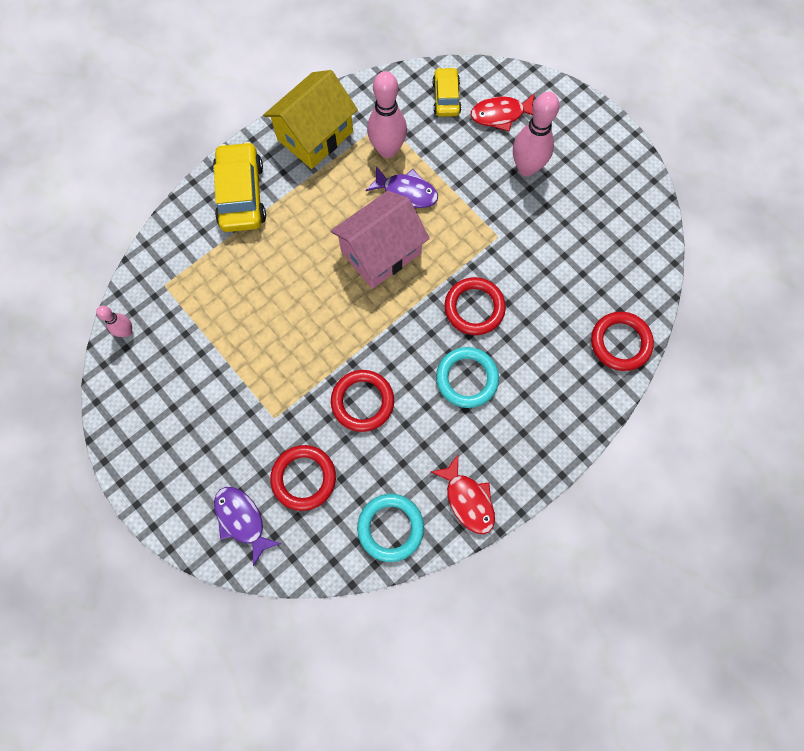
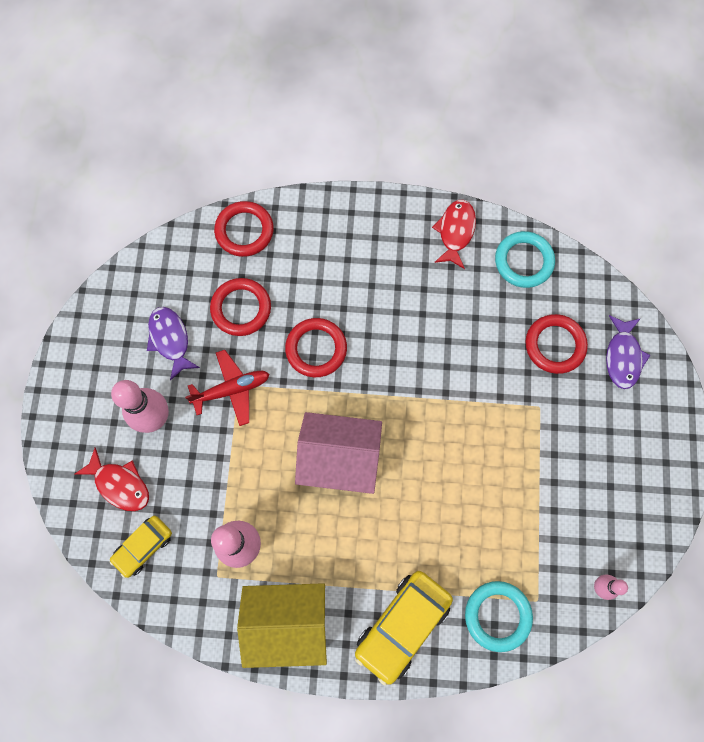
camera: 135 degrees left, 0 degrees up
(362, 401) = (464, 358): red ring -> red ring (241, 308)
(406, 192) = (267, 491): purple fish -> purple fish (170, 340)
(467, 378) = (375, 306): turquoise ring -> turquoise ring (497, 616)
(499, 229) = (232, 389): none -> red plane

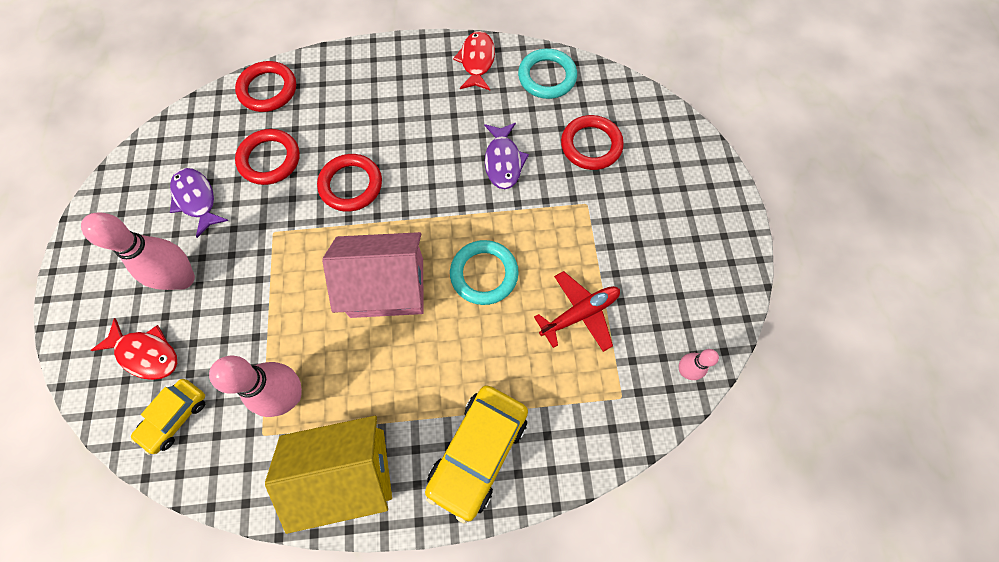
camera: 10 degrees left, 5 degrees down
(232, 389) = (265, 237): red plane -> red plane (580, 313)
(497, 616) = (581, 421): turquoise ring -> turquoise ring (484, 274)
(622, 357) = (659, 145): purple fish -> purple fish (503, 161)

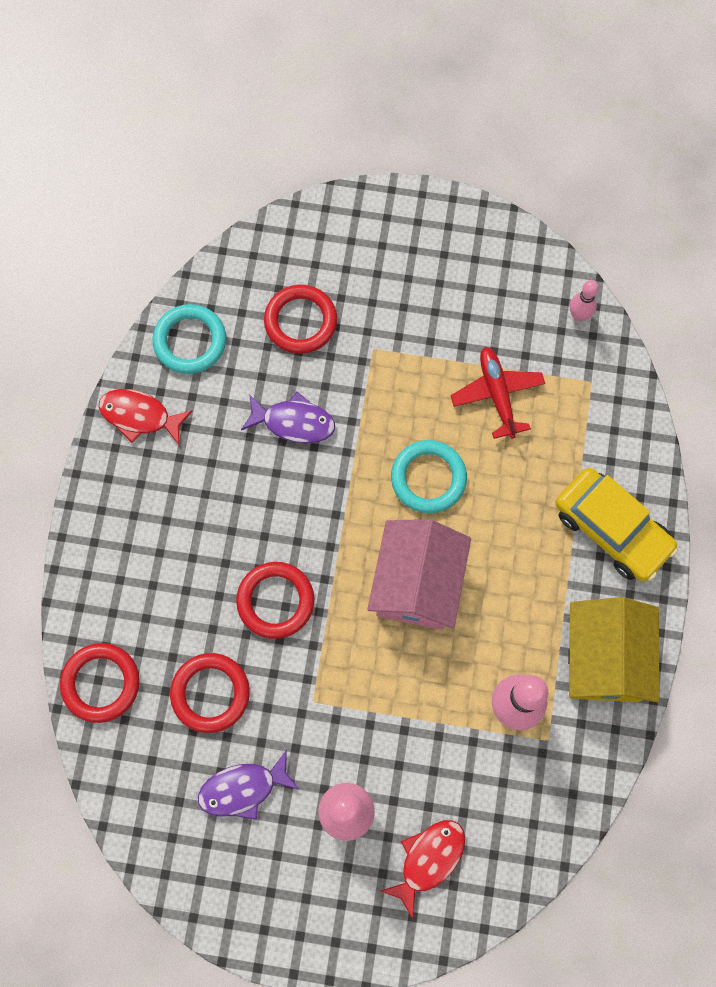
camera: 75 degrees left, 5 degrees up
(175, 417) = (508, 830): yellow car -> none

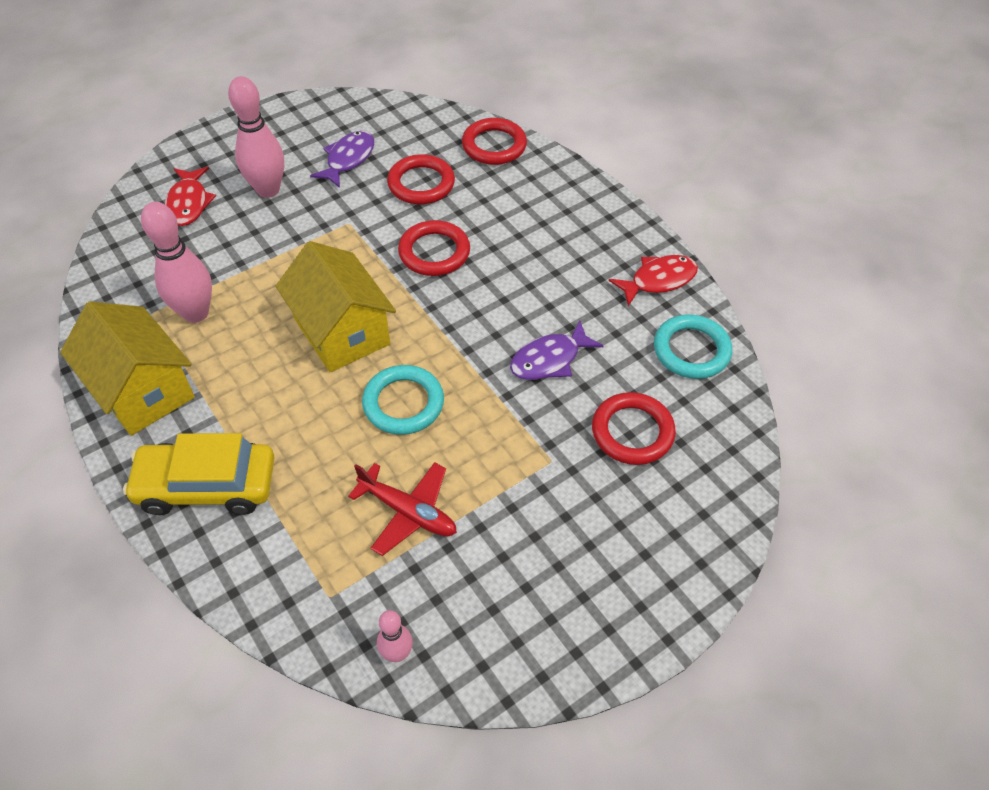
camera: 135 degrees right, 20 degrees down
(417, 583) = (341, 331): pink house -> yellow house

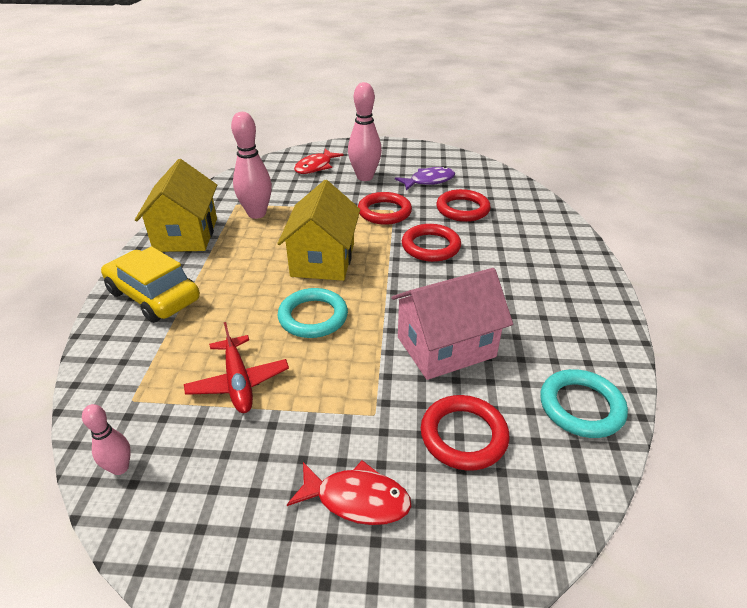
camera: 40 degrees right, 15 degrees down
(494, 145) = (537, 209): red ring -> red ring (384, 212)
(549, 359) = (446, 347): purple fish -> pink house
(658, 280) = (596, 342): red fish -> red fish (357, 499)

